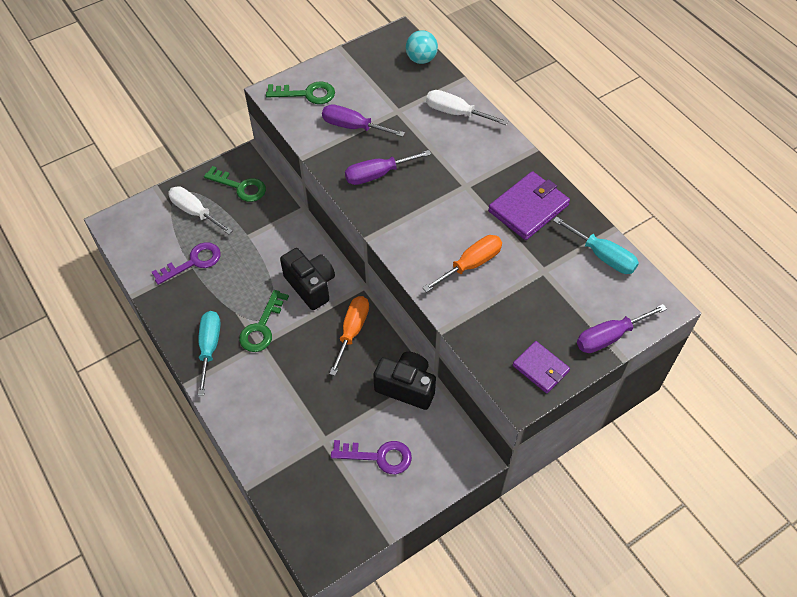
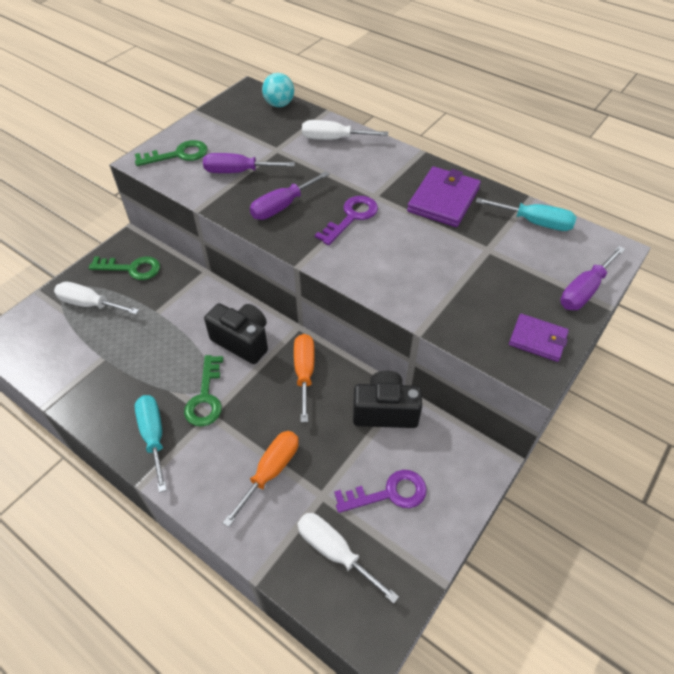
camera: 20 degrees left, 5 degrees down
(193, 262) = (104, 353): purple key -> purple key (351, 217)
(315, 487) = (334, 552): none -> white screwdriver
(471, 264) = (416, 262): orange screwdriver -> orange screwdriver (271, 471)

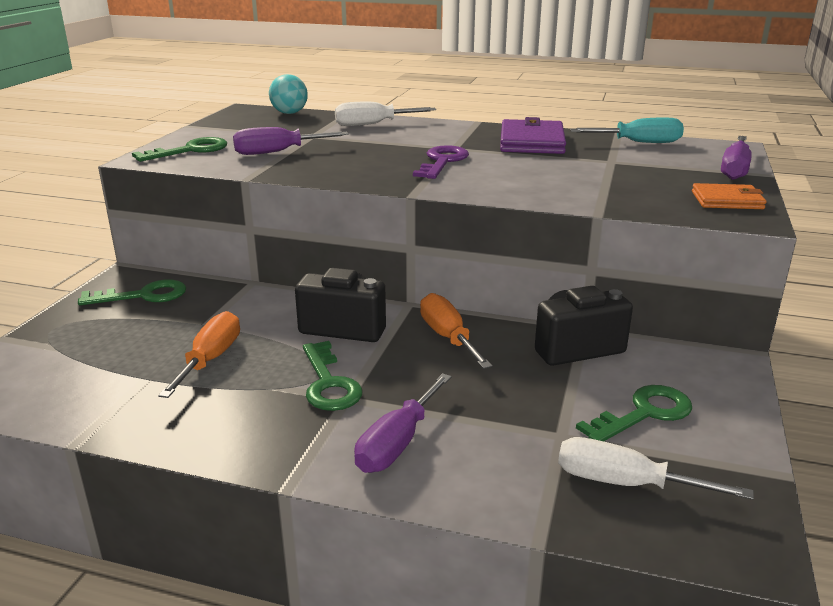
camera: 20 degrees left, 25 degrees down
(89, 304) = (96, 335): white screwdriver -> none
(154, 436) = (275, 435): turquoise screwdriver -> none
(271, 471) = (474, 430): orange screwdriver -> orange screwdriver (210, 359)
(282, 206) = (353, 165): purple screwdriver -> purple screwdriver (397, 443)
(389, 493) = (644, 413): purple key -> green key
(537, 339) = (727, 200): purple wallet -> orange wallet

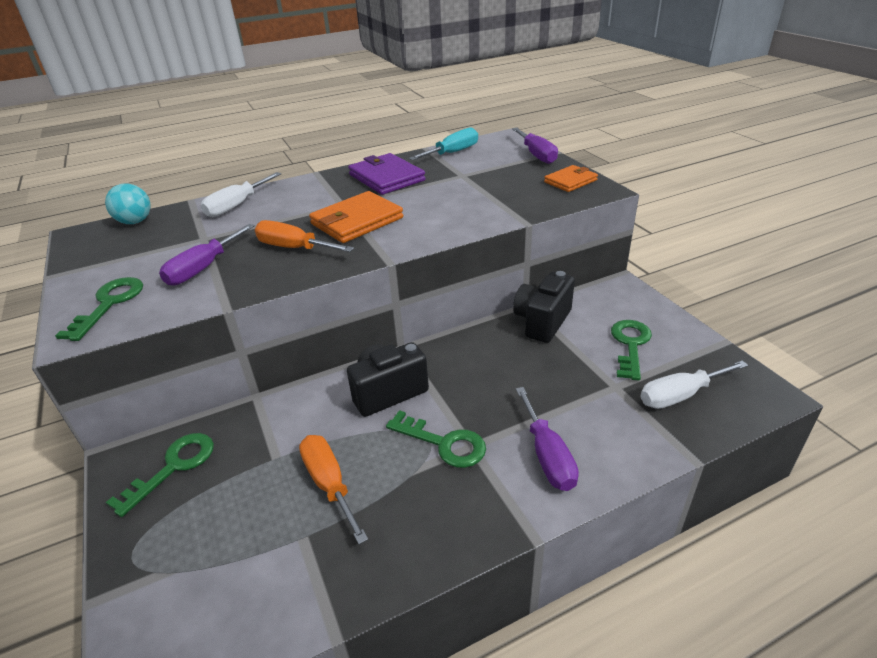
camera: 40 degrees left, 10 degrees up
(442, 161) = (357, 221): purple key -> orange wallet
(448, 337) = (464, 358): orange screwdriver -> orange screwdriver (294, 248)

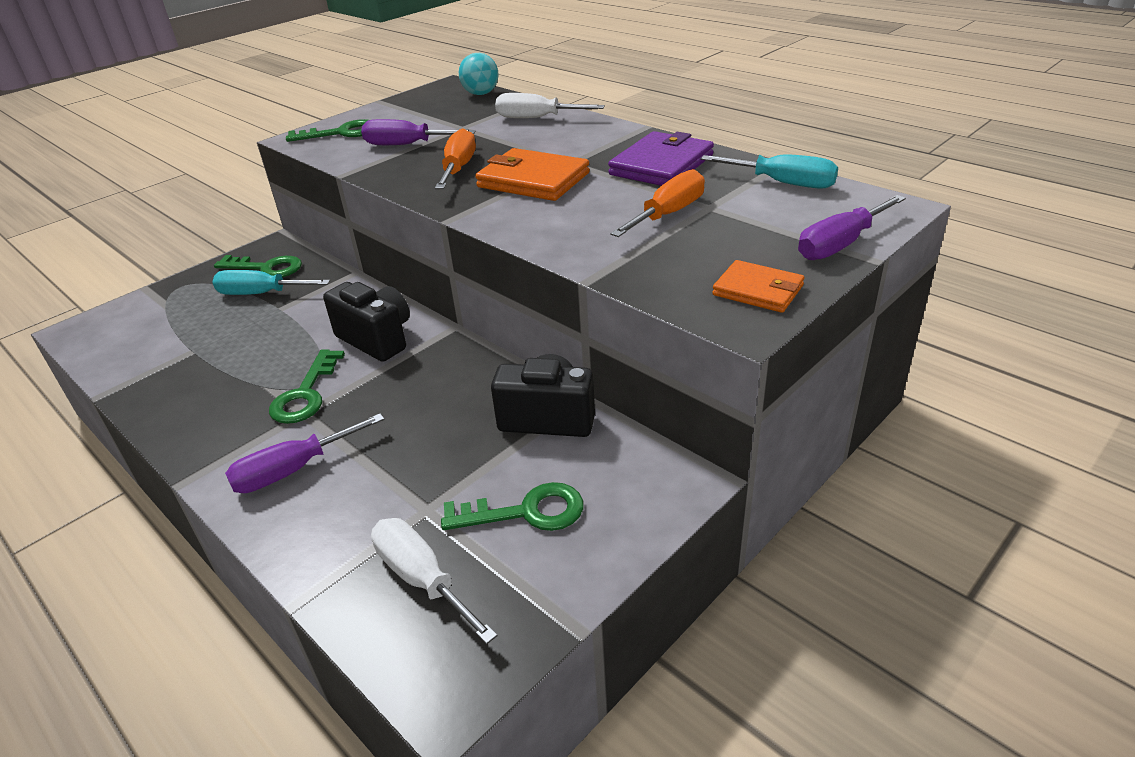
camera: 70 degrees right, 0 degrees up
(229, 473) = (261, 294): none -> turquoise screwdriver
(329, 484) = (249, 345): orange screwdriver -> orange screwdriver (668, 214)

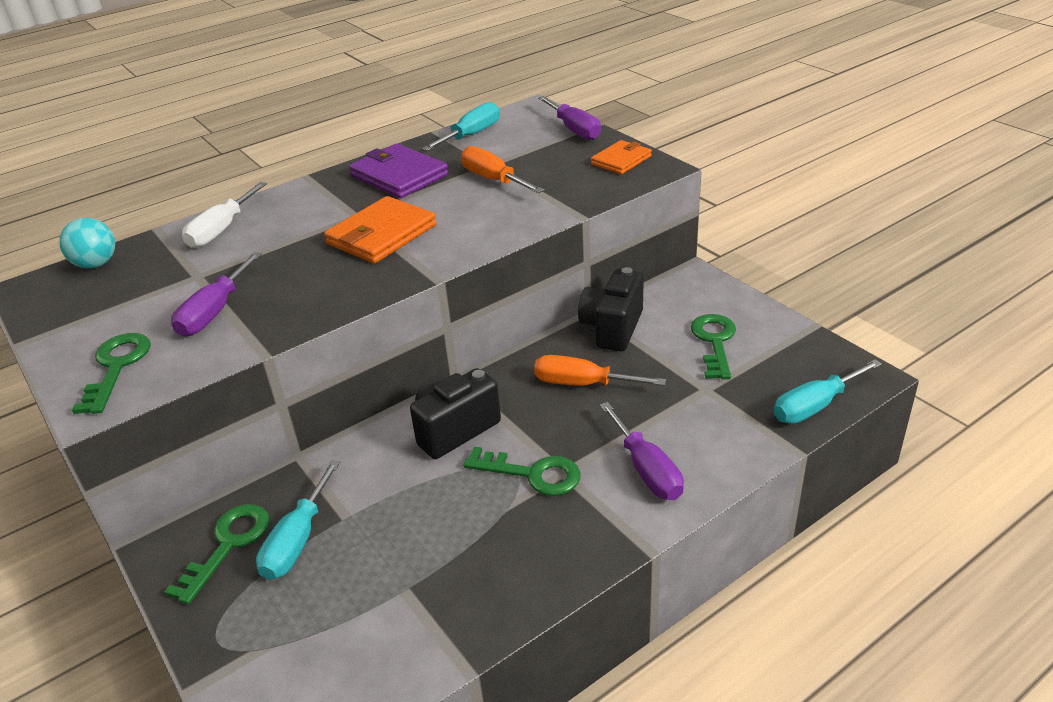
camera: 80 degrees left, 0 degrees up
(381, 624) = (815, 406): none -> turquoise screwdriver
(422, 579) = (774, 389): white screwdriver -> none
(458, 168) = (317, 275): orange screwdriver -> orange screwdriver (582, 384)

